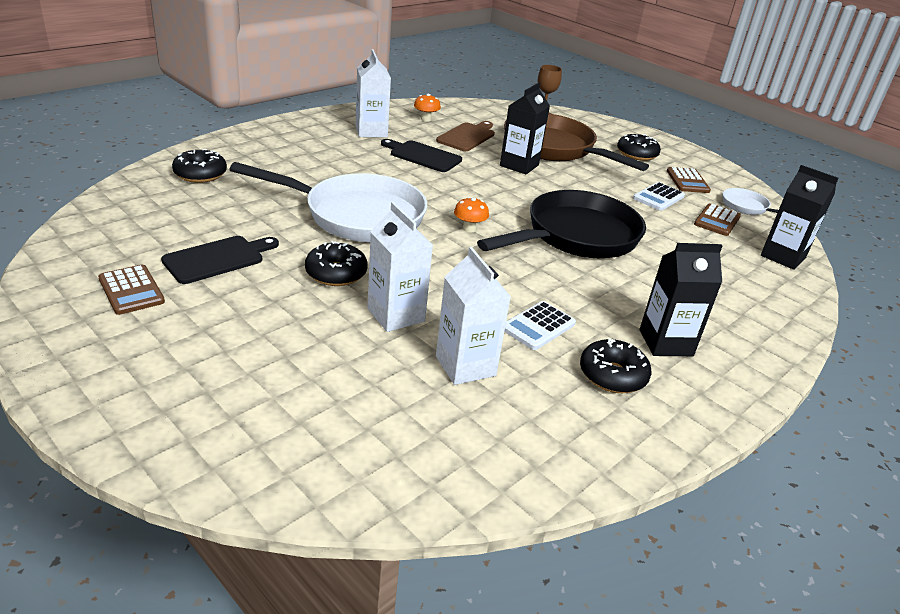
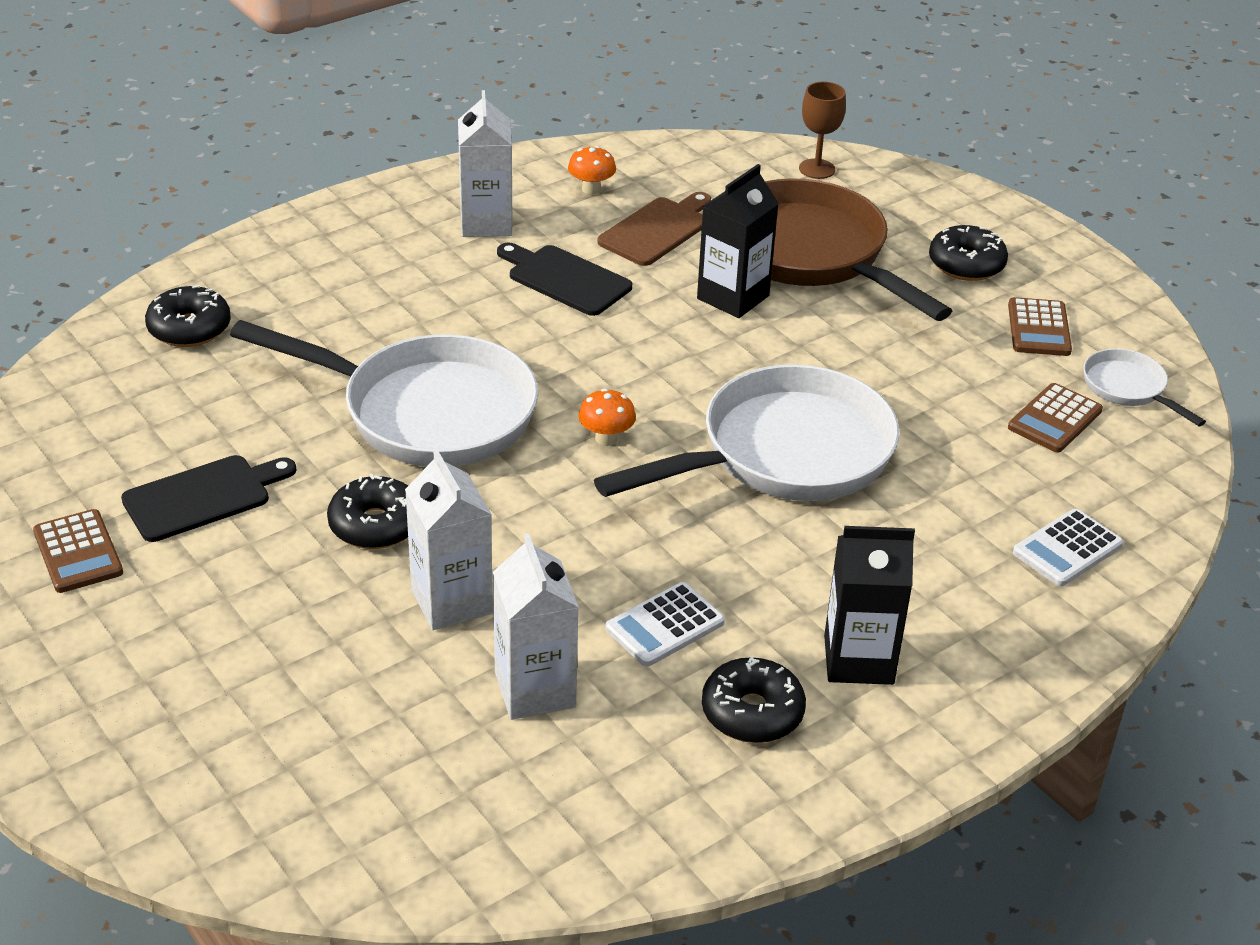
camera: 10 degrees right, 5 degrees up
(576, 236) = (785, 454): black pan -> white pan
(658, 197) = (966, 367): white calculator -> white calculator (1067, 549)
(783, 257) = (1141, 497): black carton -> none

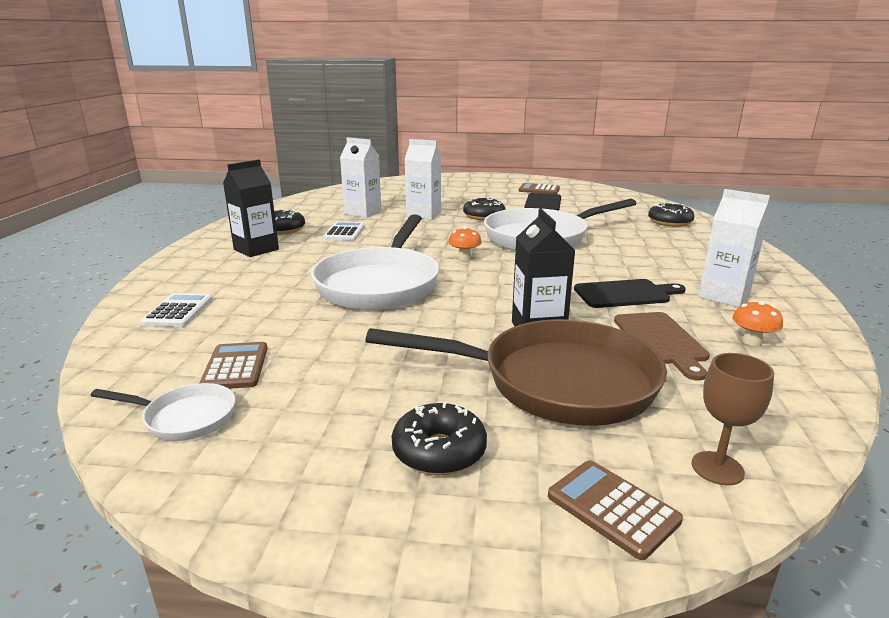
camera: 135 degrees right, 15 degrees down
(1038, 328) = (308, 427): brown calculator -> brown calculator (612, 508)

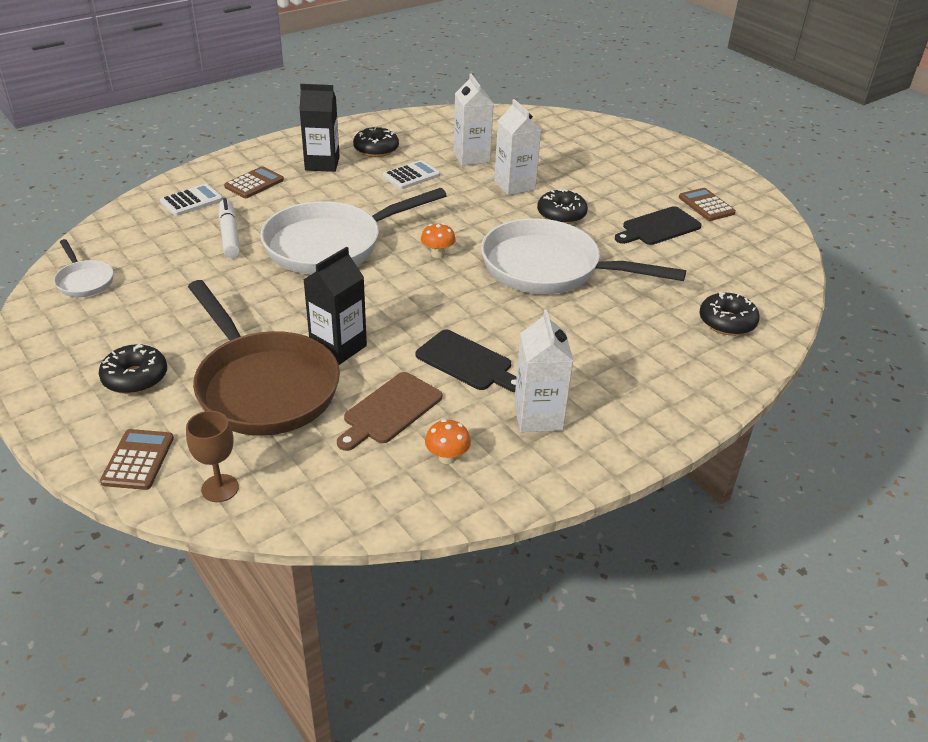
camera: 45 degrees right, 15 degrees up
(235, 367) = (150, 263): brown calculator -> brown calculator (254, 183)
(275, 314) = (230, 234): none -> white marker

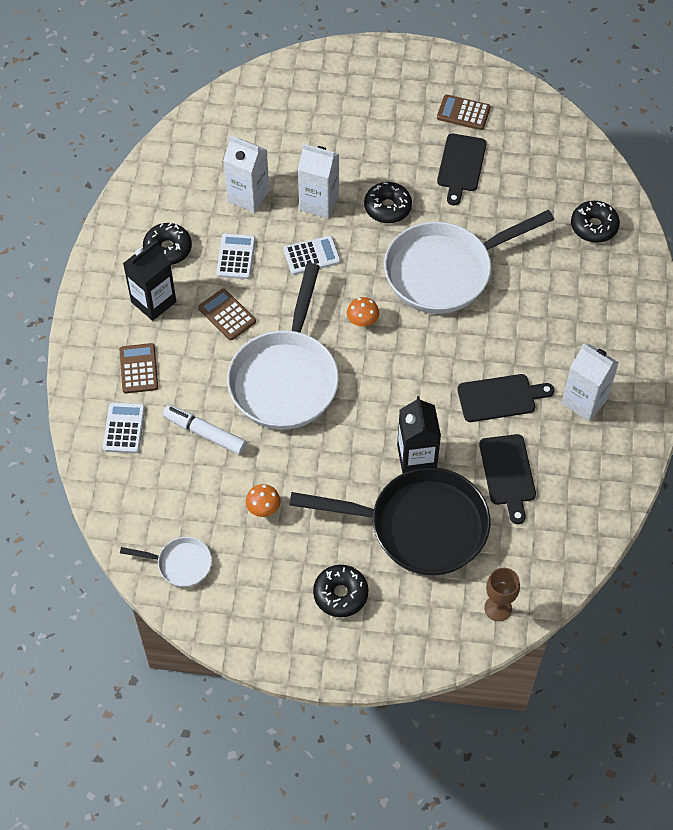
camera: 45 degrees left, 20 degrees up
(138, 460) = (432, 637): brown calculator -> brown calculator (227, 315)
(264, 386) = (420, 526): brown pan -> black pan
(390, 410) = (508, 473): brown cutting board -> black cutting board
(447, 457) = (576, 474): orange mushroom -> orange mushroom (263, 509)
(462, 204) = (312, 256): none -> white calculator

